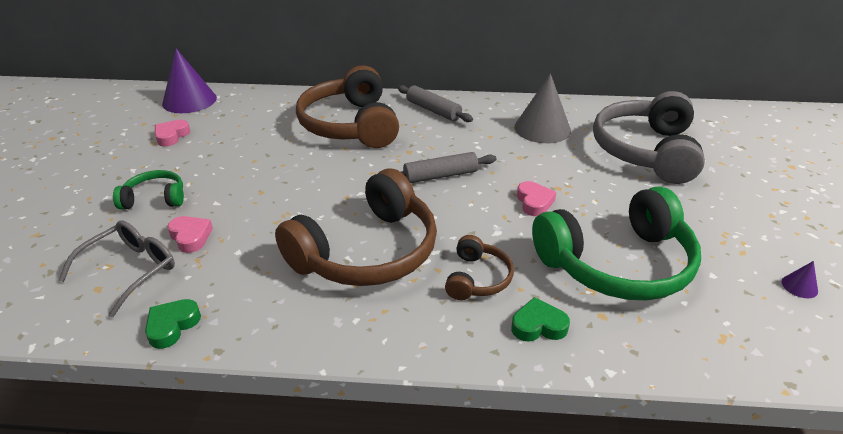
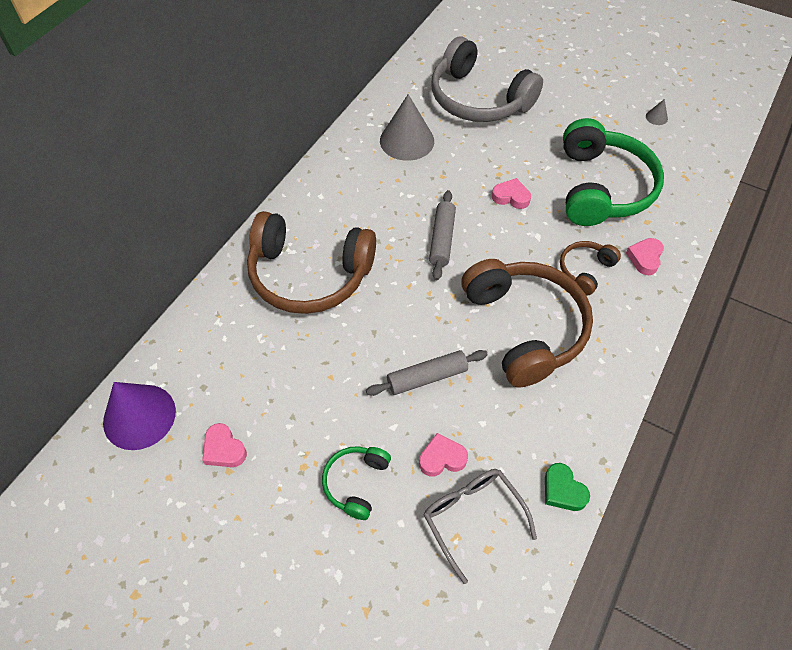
camera: 65 degrees left, 20 degrees up
(433, 110) = (324, 200): grey rolling pin -> grey rolling pin (427, 377)
(477, 278) = (585, 270): brown headphones -> brown headphones turned 90 degrees counterclockwise
(538, 326) = (645, 258): green heart -> pink heart
(799, 286) = (656, 117): purple cone -> grey cone

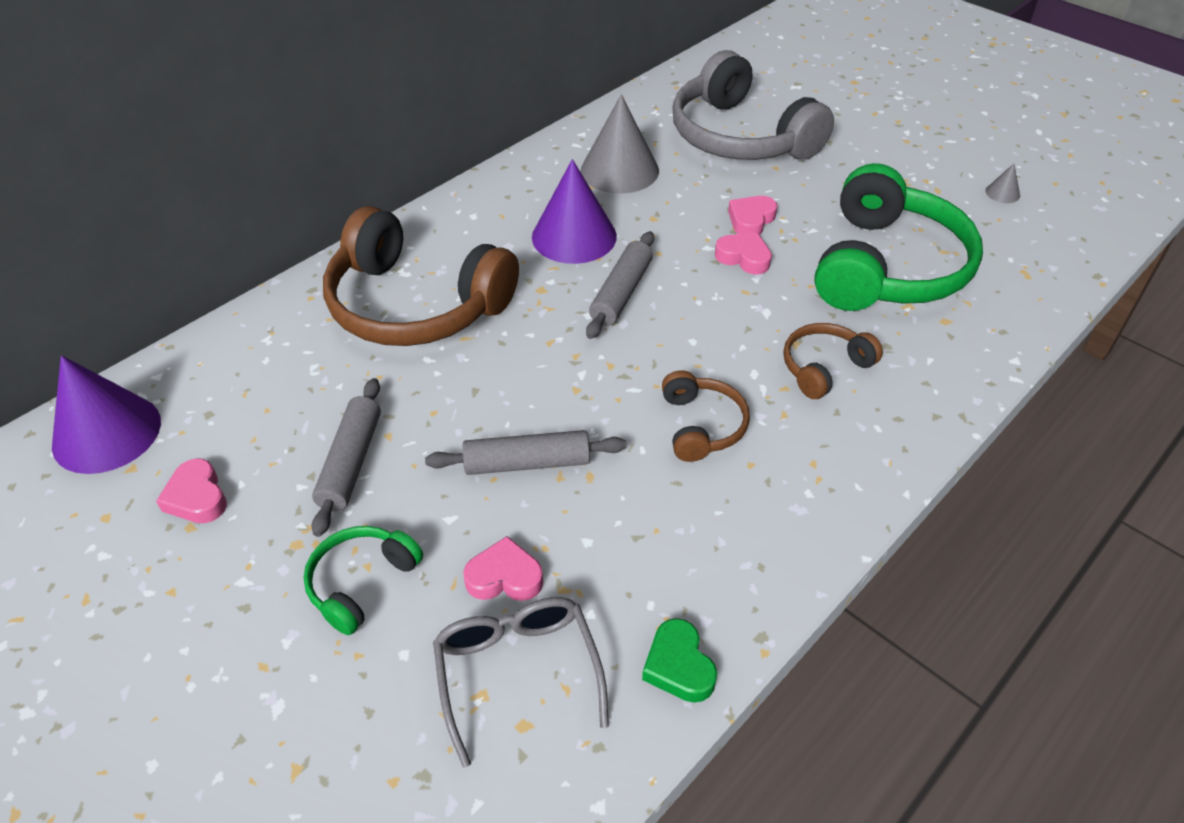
camera: 15 degrees right, 10 degrees down
(314, 402) = (351, 462): none -> grey rolling pin
(395, 200) = (574, 236): none -> purple cone
(524, 328) = (701, 426): brown headphones -> brown headphones, size x0.48
(645, 258) = (926, 367): pink heart -> pink heart (751, 220)

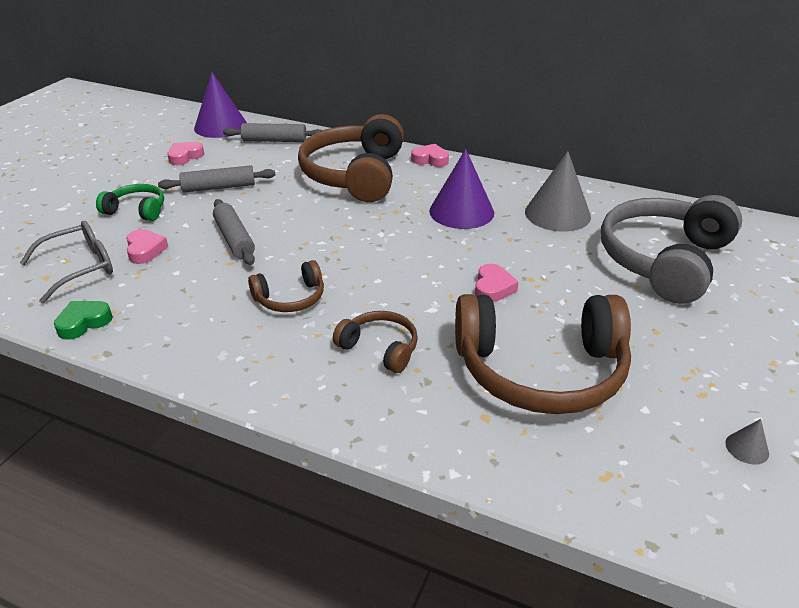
camera: 70 degrees right, 10 degrees down
(621, 293) = (412, 241): grey rolling pin -> grey rolling pin (274, 140)
(751, 220) = (546, 284): pink heart -> pink heart (430, 159)
(886, 267) = (540, 370): green headphones -> brown headphones

